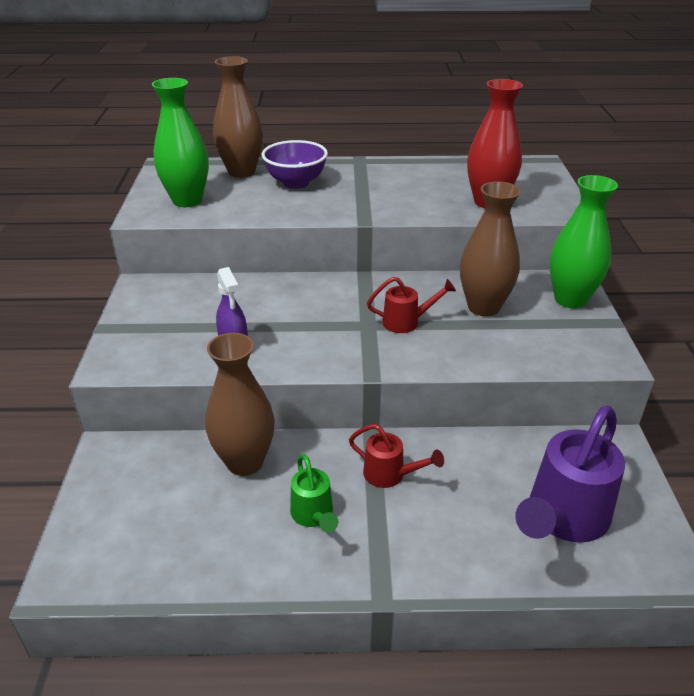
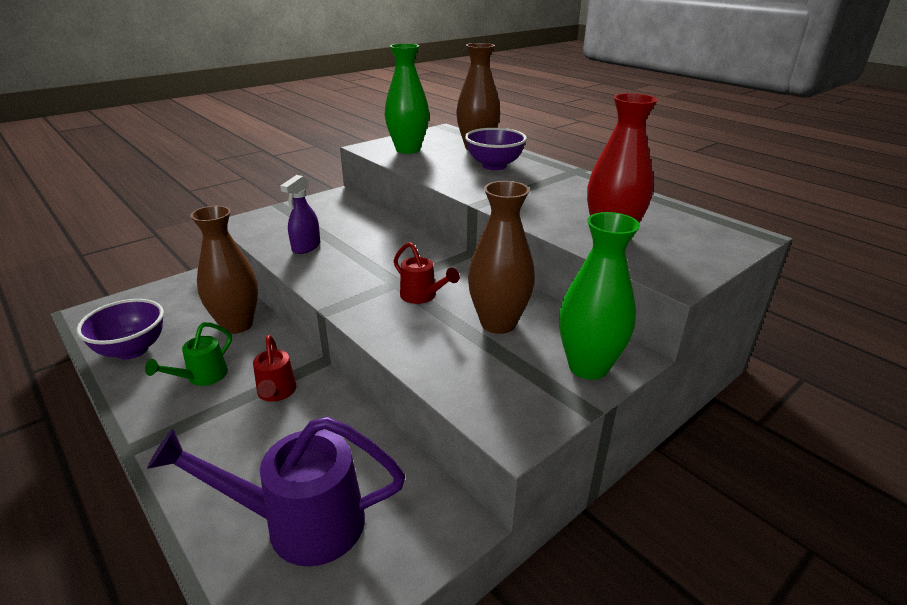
camera: 50 degrees right, 5 degrees down
(200, 556) = (132, 350): none -> purple bowl

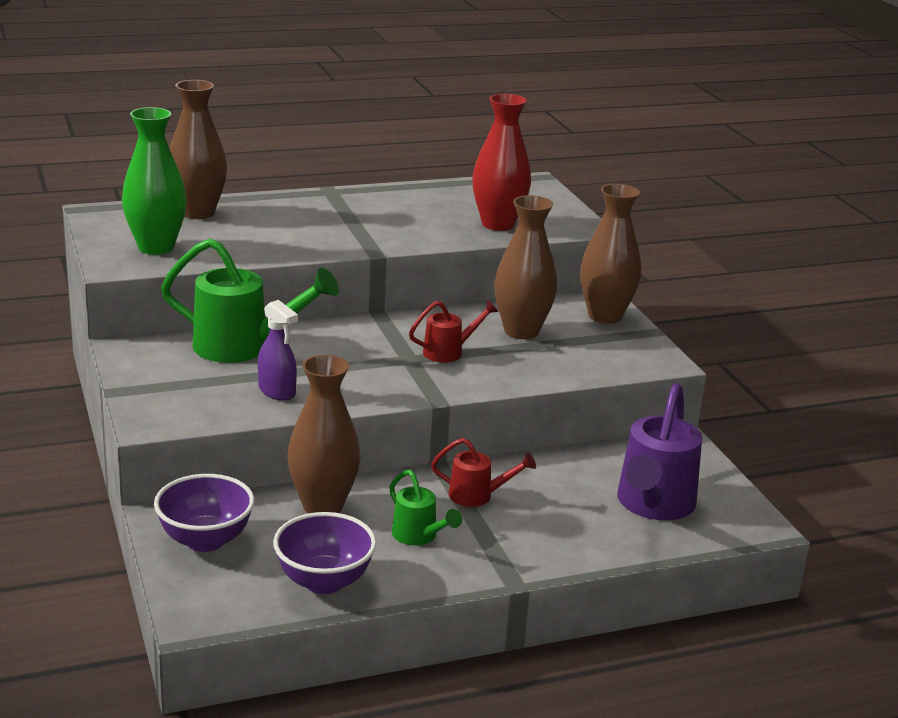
camera: 70 degrees left, 5 degrees down
(365, 223) = (243, 347): none -> green watering can
(494, 166) = (272, 220): purple bowl -> purple bowl (205, 540)
(588, 366) = (605, 316): green vase -> brown vase

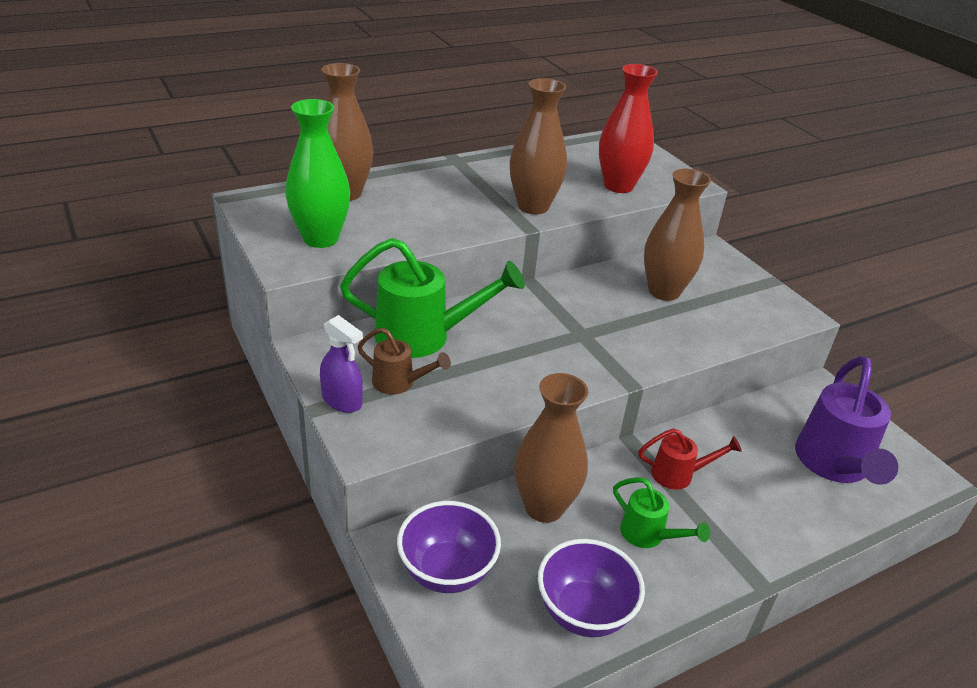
camera: 10 degrees left, 10 degrees up
(201, 380) = (399, 383): none -> brown watering can
(277, 391) = (477, 390): purple spray bottle -> purple spray bottle (342, 401)
(449, 352) = (613, 322): red watering can -> none
(605, 316) = (724, 267): brown vase -> brown vase (533, 206)

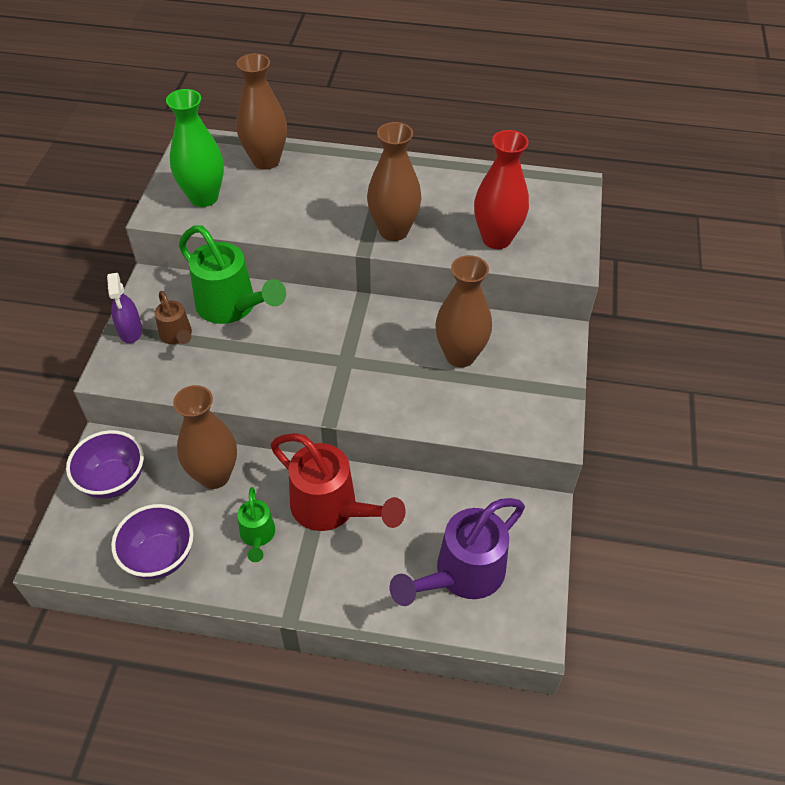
camera: 40 degrees right, 15 degrees up
(679, 474) = (332, 508): red watering can -> red watering can, size x1.89

